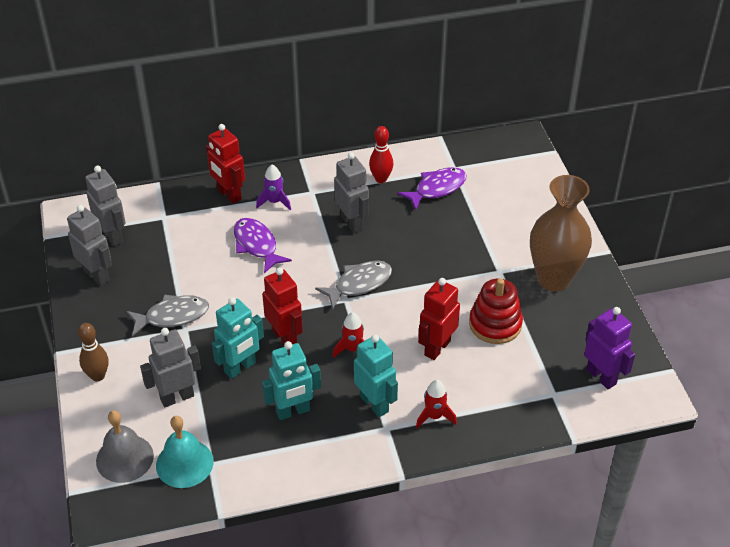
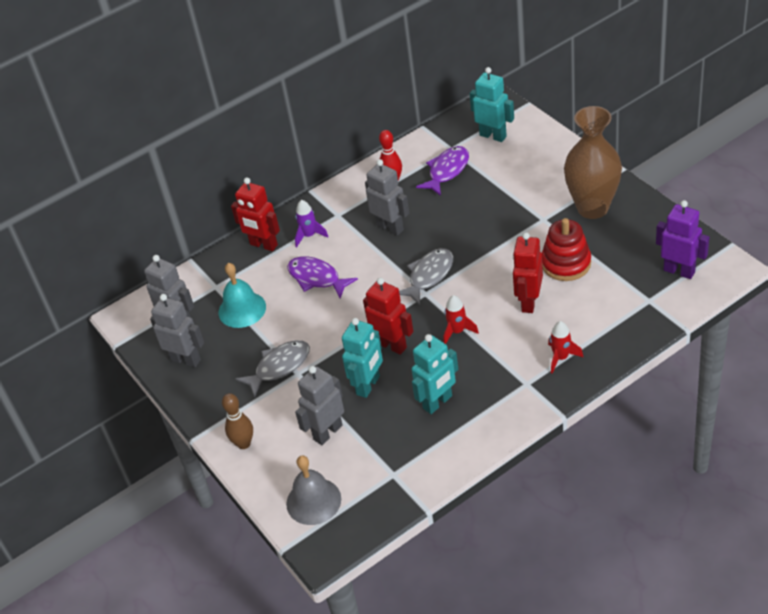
camera: 15 degrees left, 0 degrees up
(184, 463) = (370, 483): turquoise bell -> turquoise bell (242, 309)
(374, 404) = (504, 368): turquoise robot -> turquoise robot (493, 136)

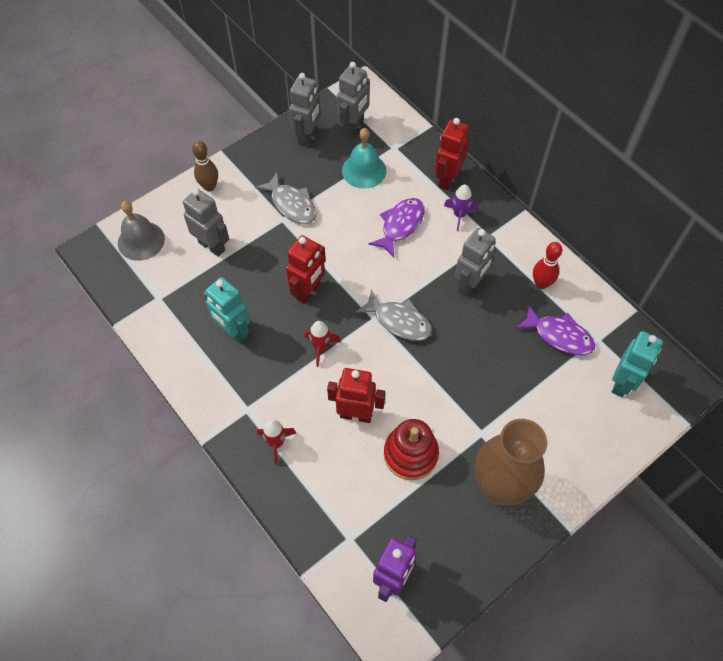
camera: 80 degrees right, 15 degrees up
(368, 385) = (261, 274): turquoise robot -> none

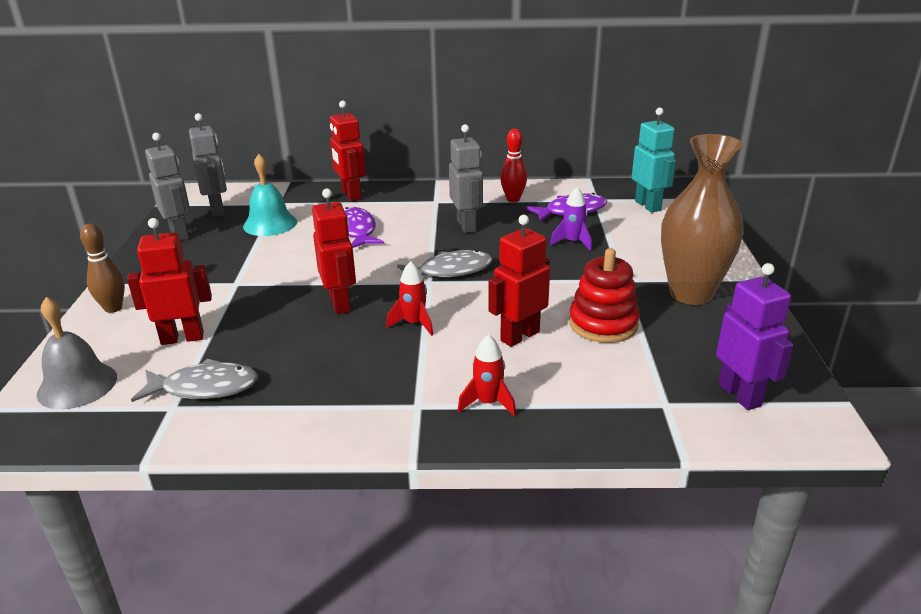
camera: 50 degrees left, 30 degrees down
(212, 246) = (182, 338): grey robot -> red robot
(233, 332) = (308, 371): turquoise robot -> none
(291, 204) = (230, 272): grey fish -> grey fish (204, 388)
(459, 215) = (393, 204): purple rocket -> purple rocket (573, 242)

